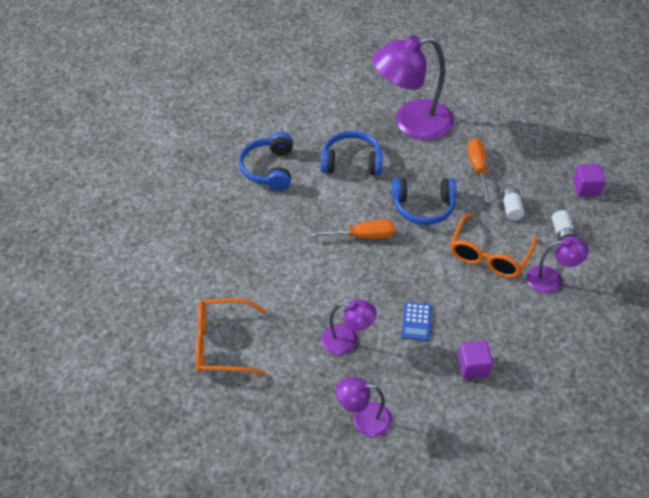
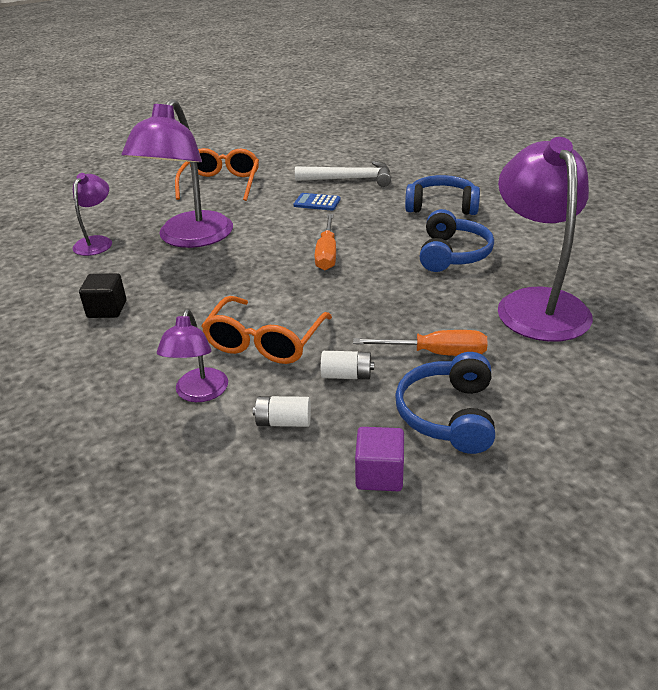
camera: 100 degrees right, 15 degrees down
(211, 236) = (350, 179): none -> white hammer
(347, 340) = (189, 238): purple lamp -> purple lamp, size x1.95
(416, 321) = (189, 279): blue calculator -> blue calculator (317, 202)
(423, 207) = (364, 299): blue headphones -> blue headphones (448, 414)
(473, 367) = (107, 309): purple cube -> black cube
(489, 255) = (264, 342): orange glasses -> orange glasses turned 105 degrees counterclockwise

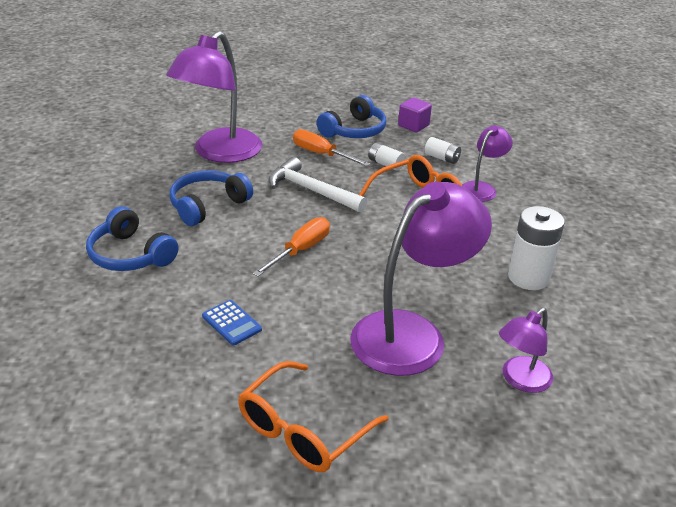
camera: 150 degrees left, 0 degrees up
(107, 309) = (528, 277): black cube -> white battery
(350, 179) = (146, 346): white hammer -> white hammer (311, 190)

